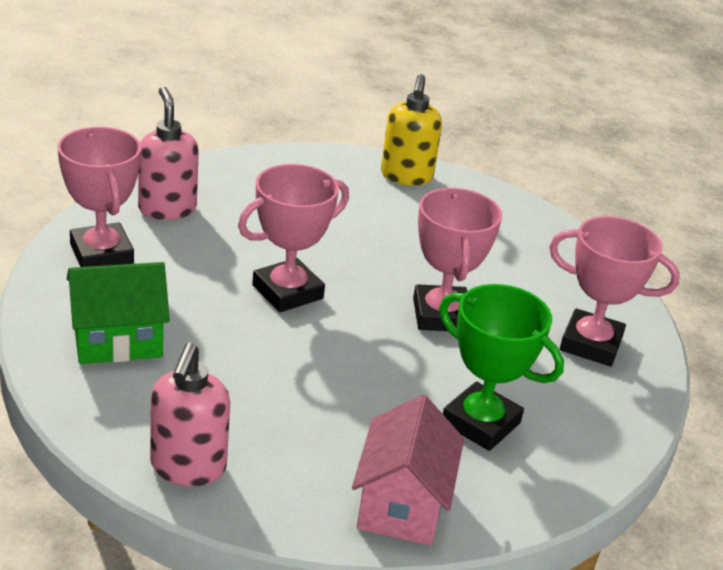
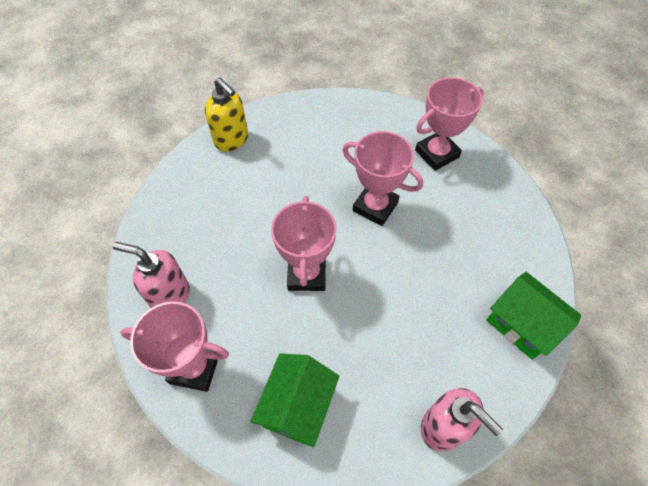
camera: 50 degrees left, 25 degrees up
(402, 504) = (522, 325): pink house -> green house
(480, 423) = (474, 245): green trophy -> none

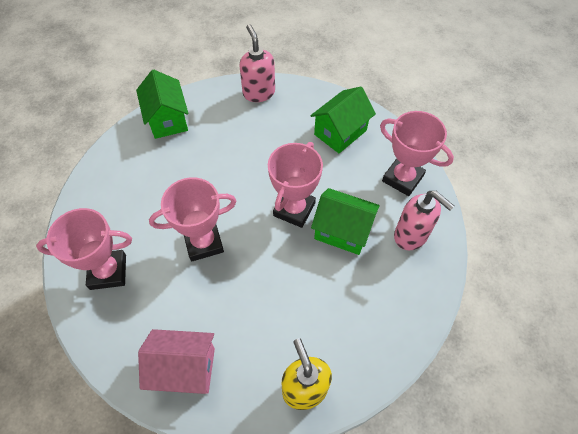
camera: 155 degrees left, 0 degrees up
(246, 271) = (342, 231): none -> green house
(327, 120) = (184, 368): none -> pink house
(375, 206) = (203, 243): pink trophy -> pink trophy turned 75 degrees counterclockwise

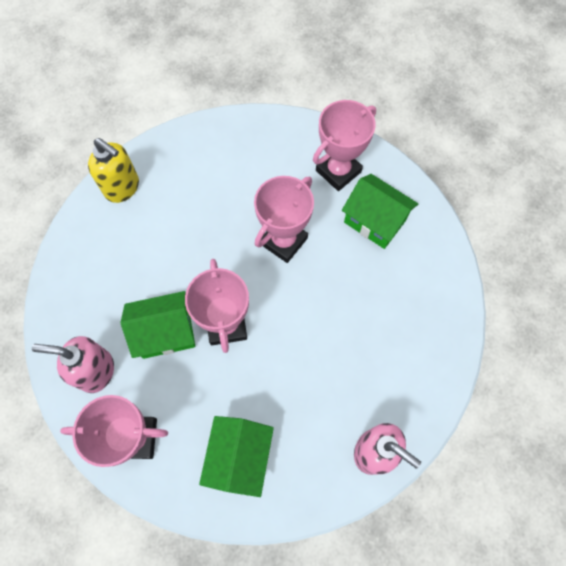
camera: 145 degrees right, 10 degrees up
(167, 119) = (436, 341): green house -> green house (374, 221)
(184, 368) = (220, 148): pink house -> none

